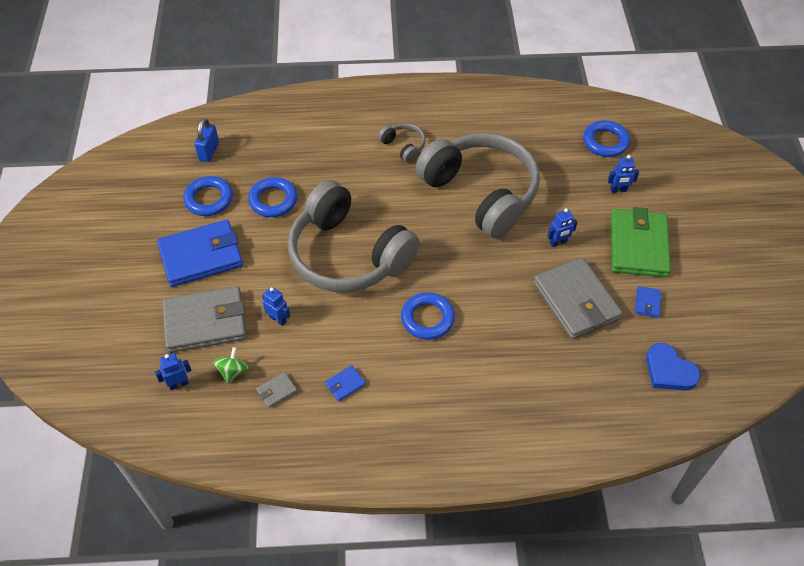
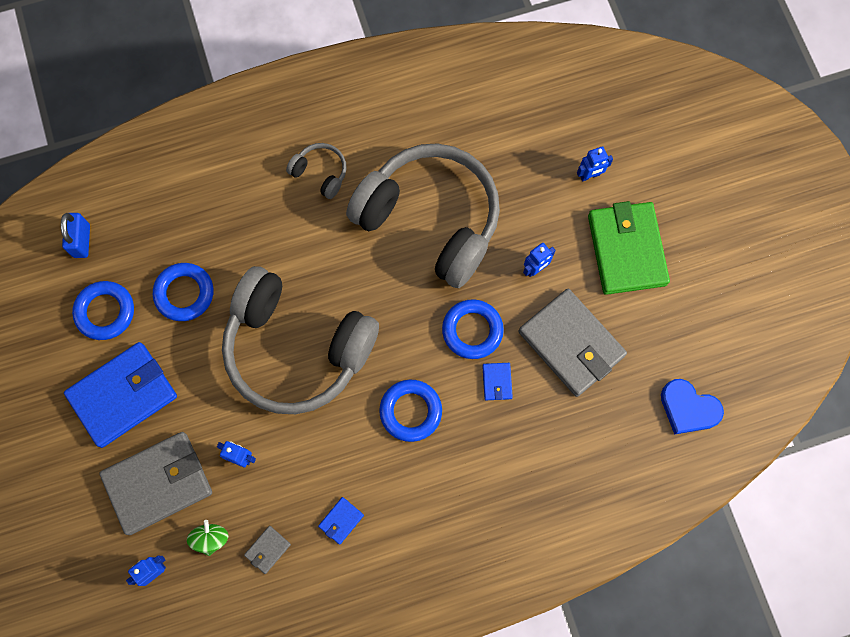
camera: 15 degrees left, 20 degrees up
(605, 142) = (561, 106): blue ring -> blue ring (472, 330)
(647, 303) = (650, 326): blue wallet -> blue wallet (497, 382)

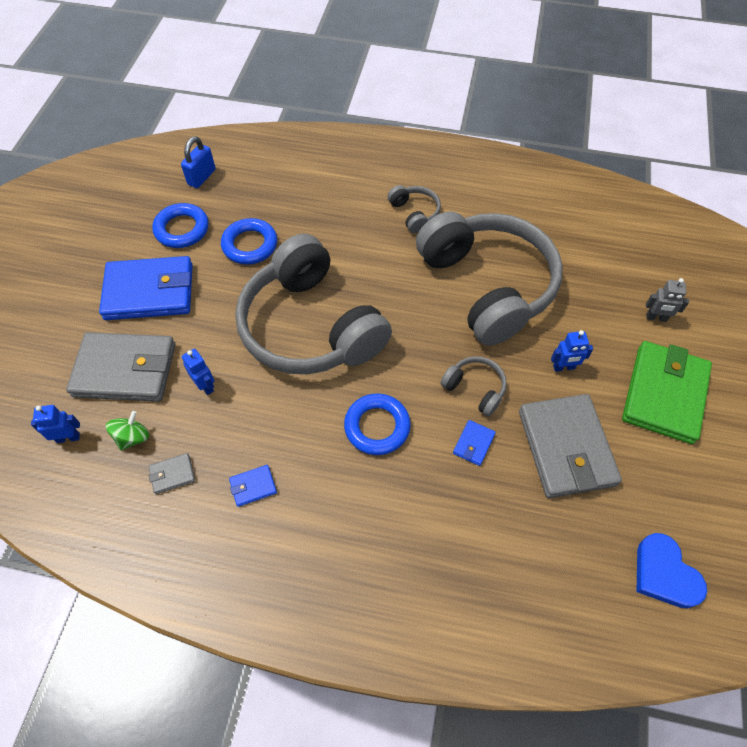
camera: 30 degrees right, 15 degrees down
(472, 330) = (475, 389): blue ring -> grey headphones
(589, 175) = (656, 318): blue robot -> grey robot

